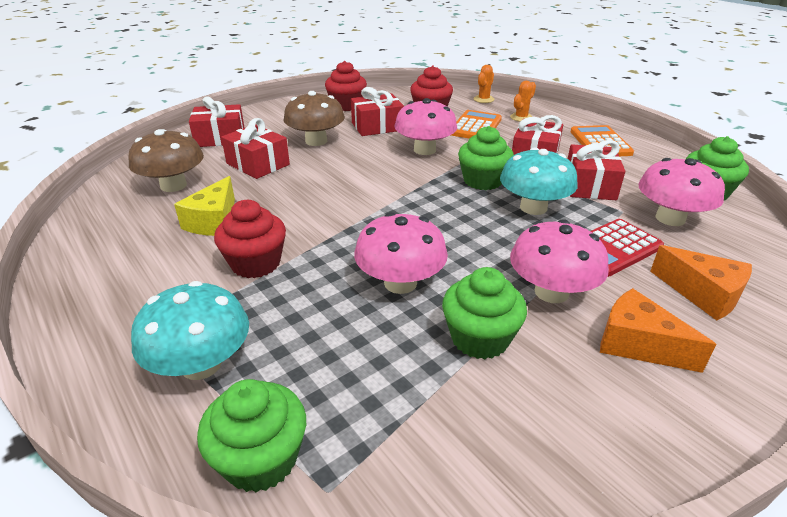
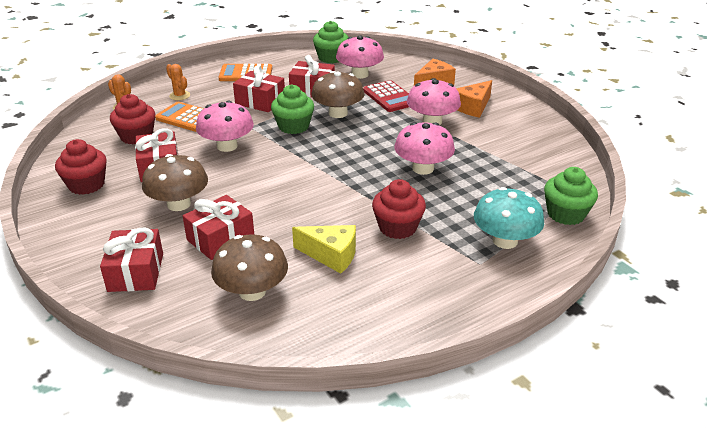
camera: 85 degrees left, 0 degrees up
(480, 338) = (472, 147): green cupcake -> none
(533, 207) = (338, 113): turquoise mushroom -> brown mushroom

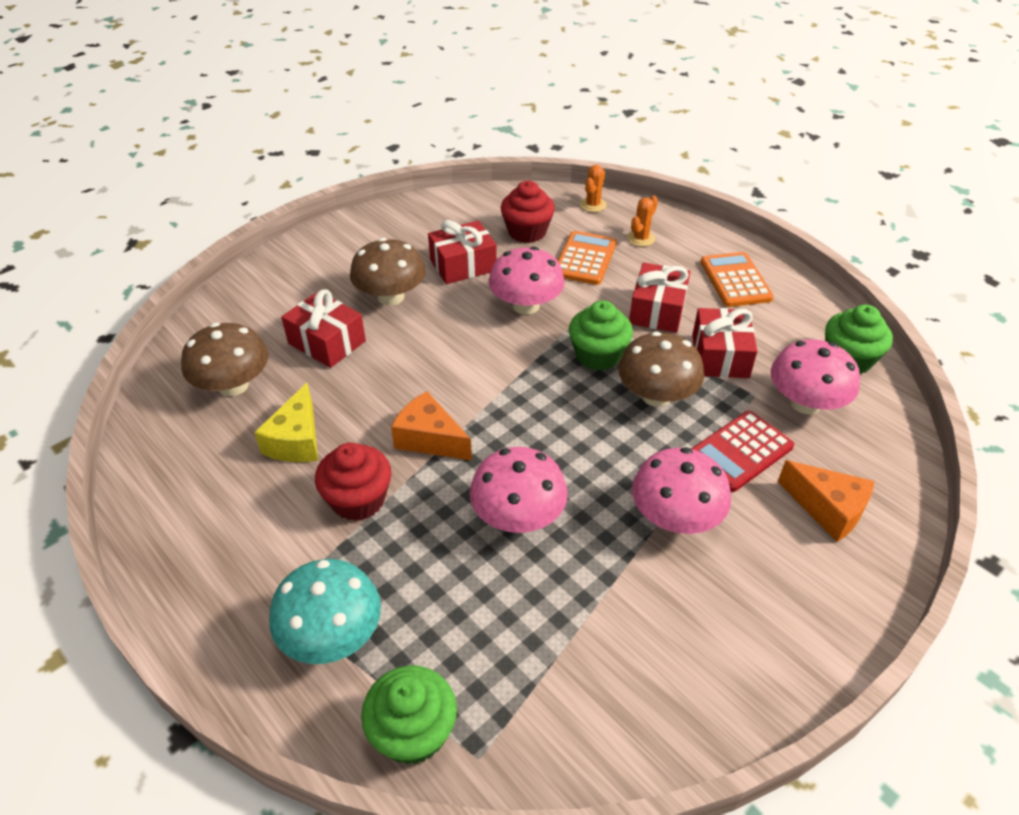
camera: 80 degrees right, 10 degrees up
(86, 185) = (419, 226): red cupcake -> none
(136, 272) = (269, 297): red gift -> none
(473, 107) = (757, 577): orange cheese -> orange cheese (429, 439)

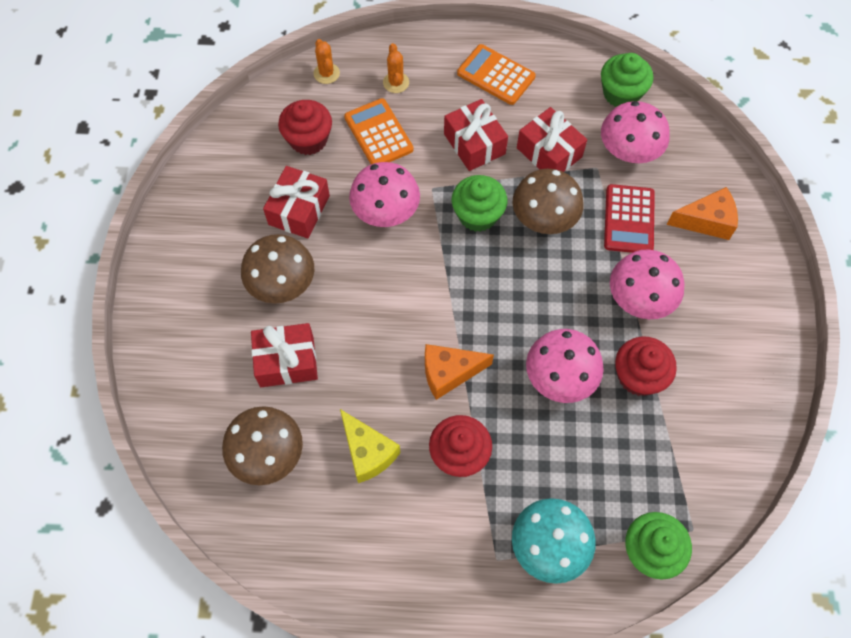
camera: 45 degrees left, 20 degrees up
(594, 576) = (638, 376): none -> red cupcake

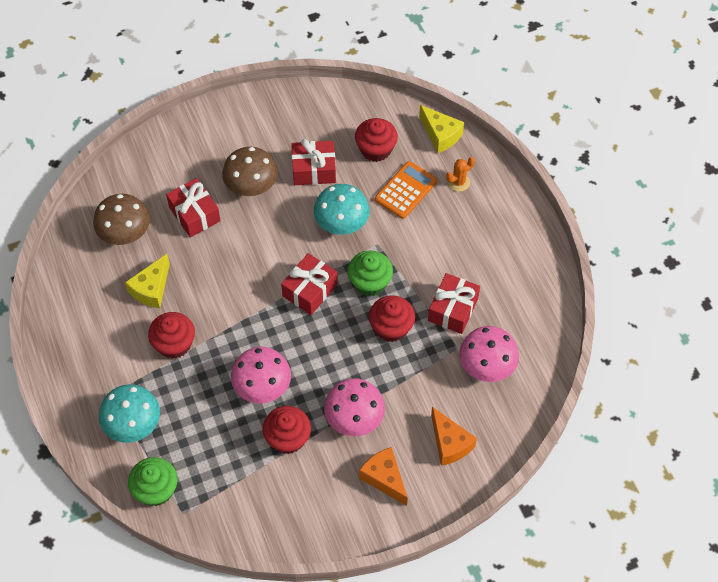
camera: 65 degrees right, 5 degrees down
(326, 73) = (440, 135): orange cactus -> yellow cheese
(385, 211) = (341, 222): pink mushroom -> turquoise mushroom
(449, 373) = (232, 314): orange cheese -> orange cheese (384, 478)
(474, 144) = (432, 256): red gift -> red gift (310, 290)
(496, 75) = (506, 246): orange calculator -> none
(544, 217) = (391, 327): brown mushroom -> red cupcake
(621, 93) = (540, 341): green cupcake -> none
(628, 219) = (421, 387): red calculator -> none

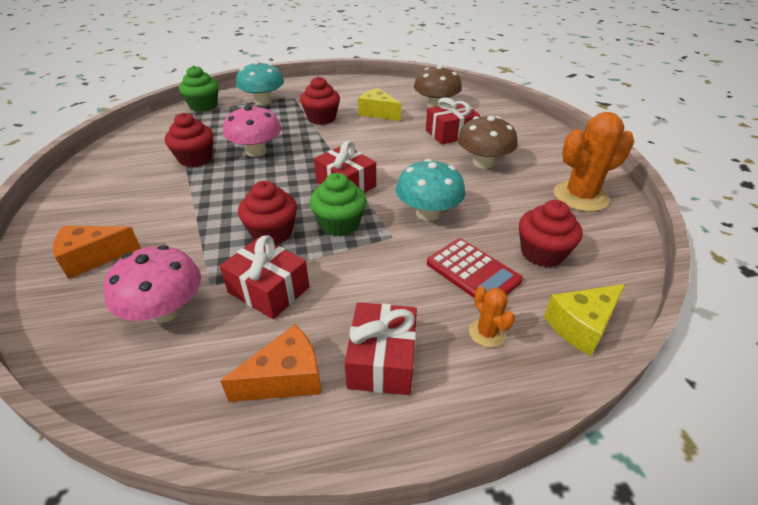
camera: 100 degrees right, 20 degrees down
(296, 118) = (580, 197): none -> orange cactus
(314, 170) = (505, 201): red gift -> red gift (382, 360)
(354, 417) = (184, 195): pink mushroom -> none
(384, 478) = (103, 206): orange cheese -> orange cheese (286, 378)
(406, 190) = (473, 272): orange calculator -> red calculator

